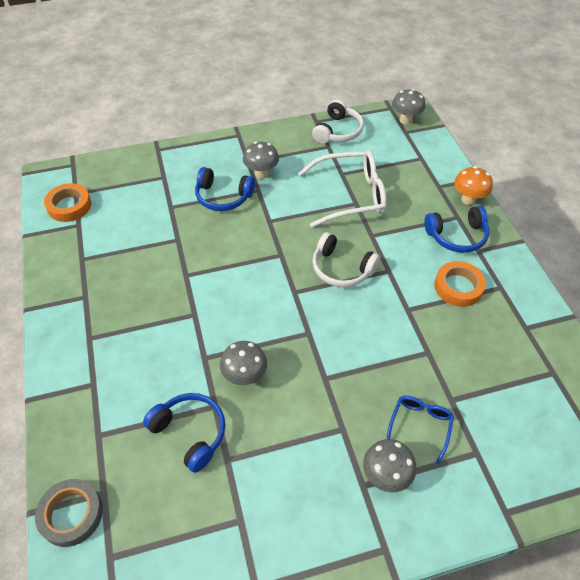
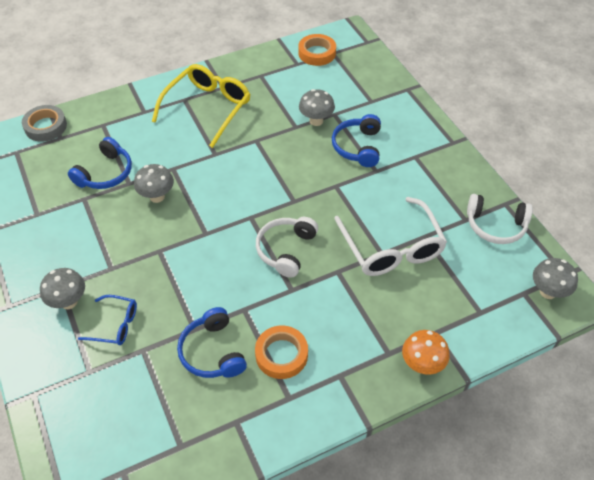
camera: 80 degrees right, 0 degrees up
(115, 314) = (208, 108): none -> yellow glasses
(261, 173) = (400, 169): grey mushroom -> grey mushroom (316, 121)
(457, 236) = (357, 353): blue headphones -> blue headphones (212, 352)

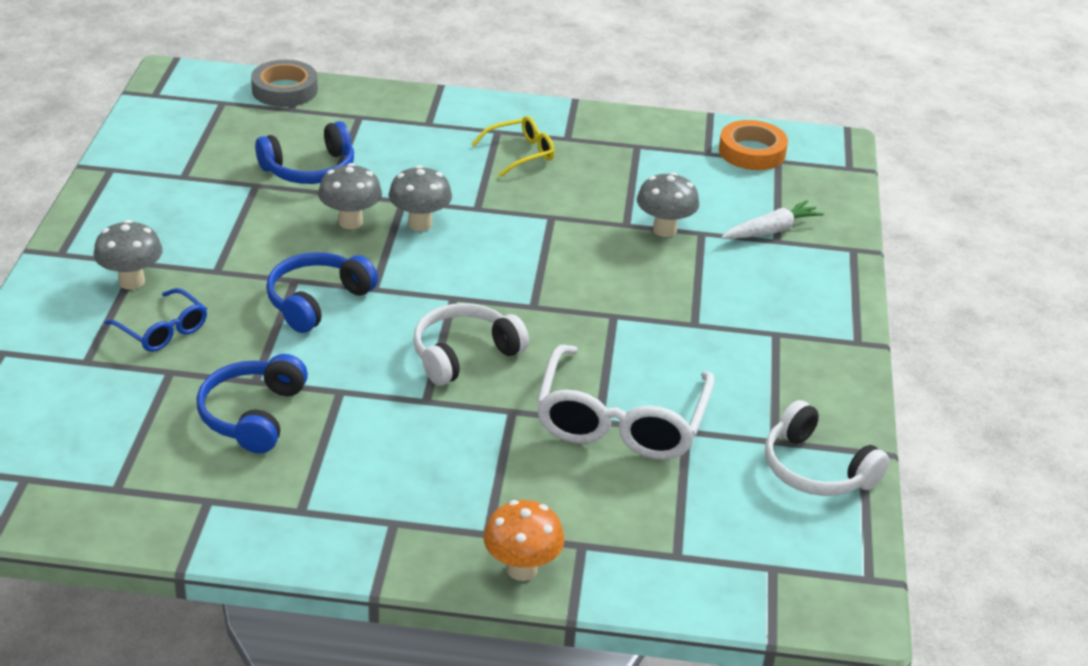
camera: 30 degrees right, 15 degrees down
(208, 108) = (521, 153): yellow glasses -> yellow glasses, size x0.52
(281, 355) = (338, 462): orange tape -> none
(358, 147) = (696, 285): blue headphones -> blue headphones (317, 301)
(364, 96) = (771, 230): none -> white carrot
(548, 292) = (814, 585): grey mushroom -> grey mushroom (420, 224)

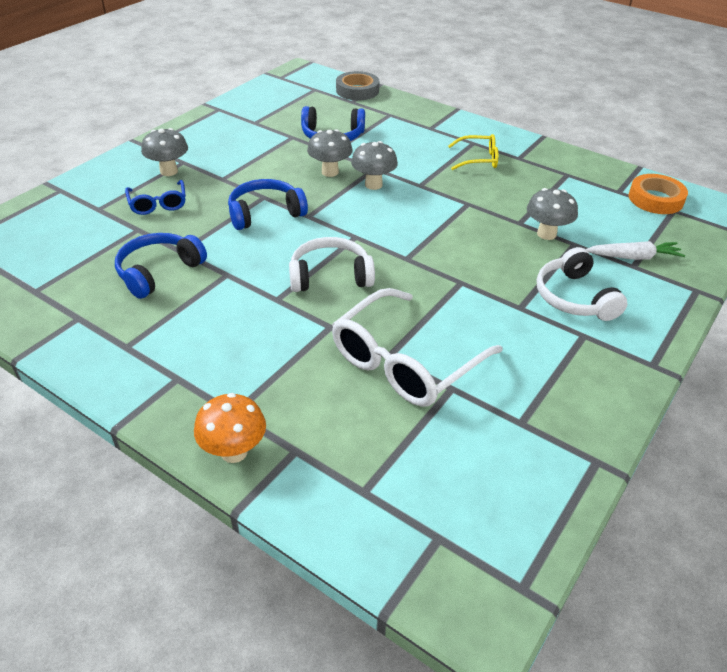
camera: 30 degrees right, 5 degrees up
(816, 469) = (542, 461): white headphones -> white headphones (574, 297)

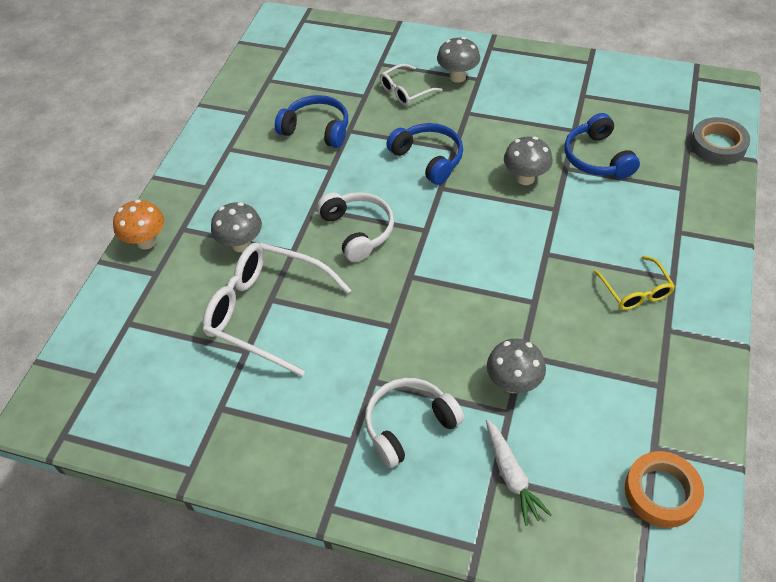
camera: 75 degrees right, 10 degrees up
(158, 204) = (405, 91): blue glasses -> white glasses
(373, 185) = (522, 217): grey mushroom -> grey mushroom (241, 244)

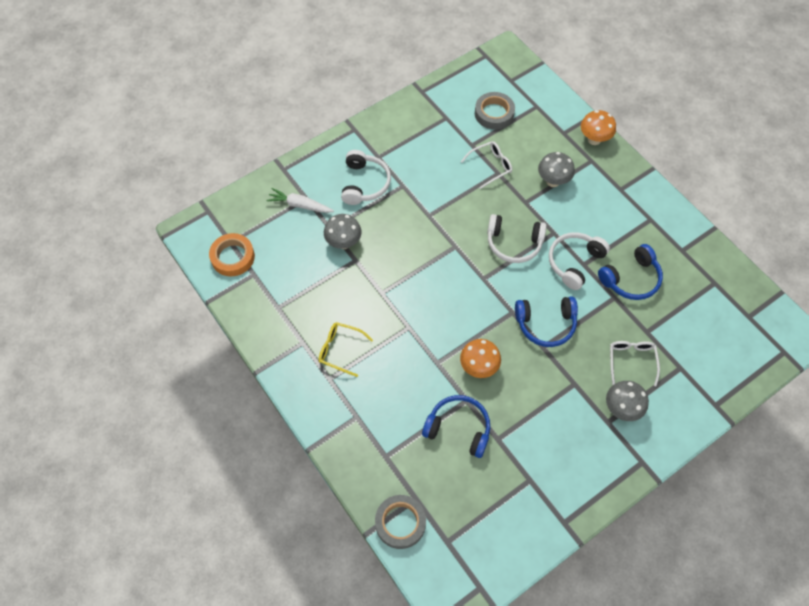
camera: 125 degrees right, 10 degrees up
(173, 359) = (494, 113): none -> grey tape
(265, 311) = (491, 166): white glasses -> white glasses, size x0.52
(336, 174) = (574, 262): none -> white headphones
(525, 178) = (478, 367): grey mushroom -> orange mushroom

